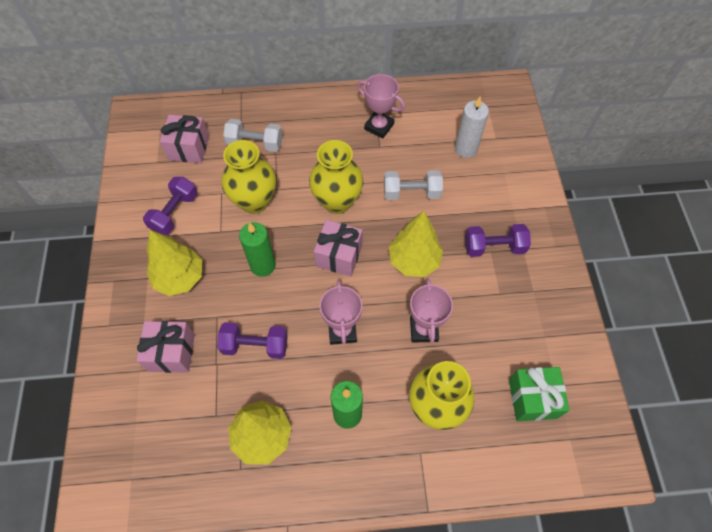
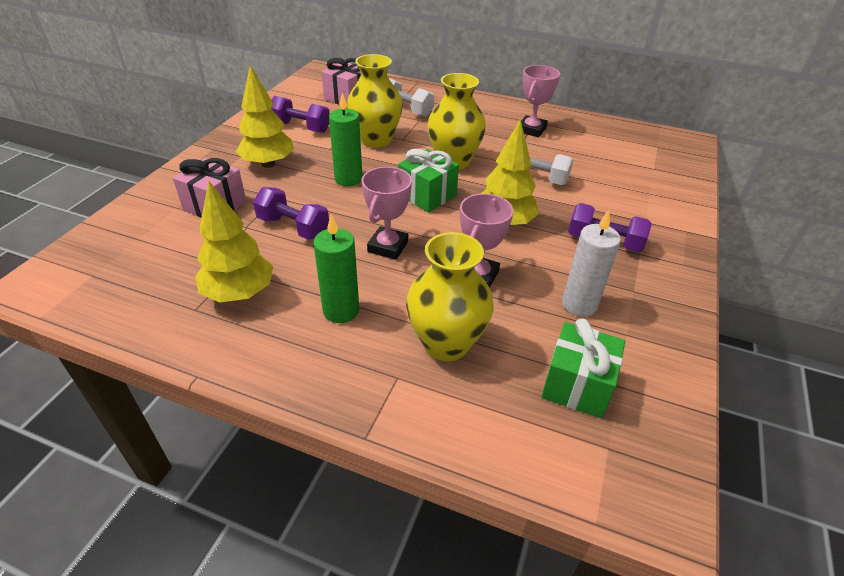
camera: 25 degrees right, 20 degrees down
(174, 213) = (301, 127): purple dumbbell -> purple dumbbell turned 60 degrees clockwise
(339, 256) = (427, 195): pink gift -> green gift
(379, 126) = (531, 130): pink trophy -> pink trophy turned 60 degrees clockwise
(466, 149) = (615, 166): white candle -> white candle (579, 304)

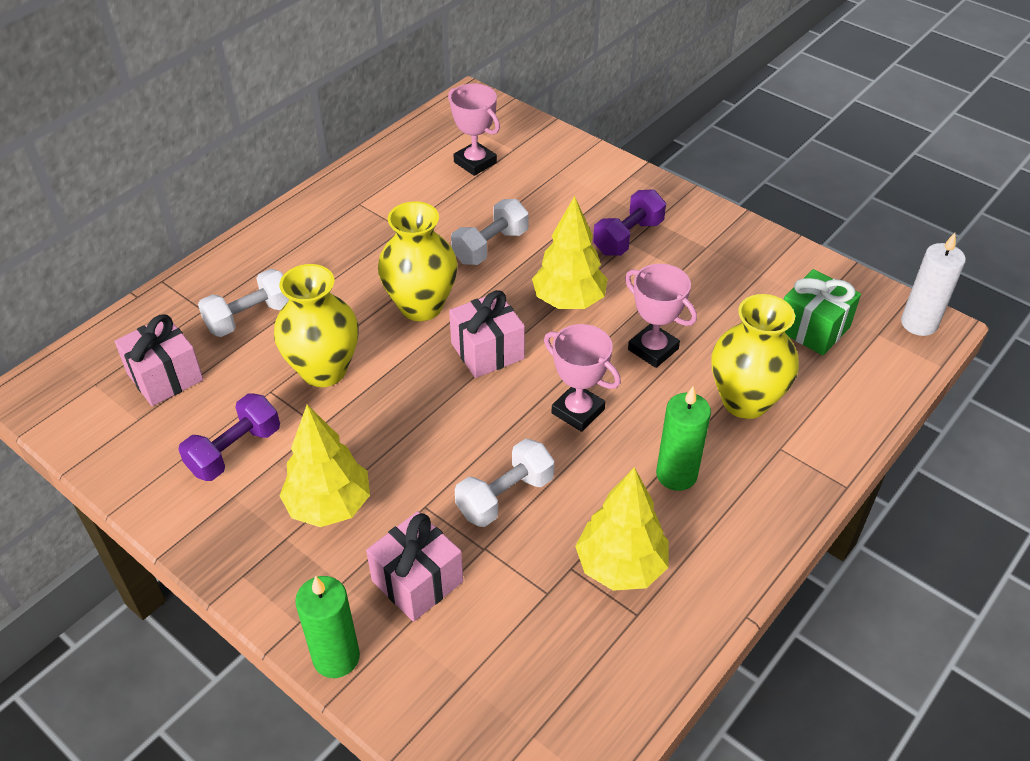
camera: 70 degrees left, 5 degrees up
(293, 227) = (505, 496): purple dumbbell -> white dumbbell
(348, 179) = (414, 420): green candle -> green candle (336, 657)
(427, 195) = (487, 351): green gift -> pink gift
(531, 130) = (379, 212): pink trophy -> pink trophy (475, 162)
(579, 304) = (715, 290): white candle -> white candle (919, 323)

